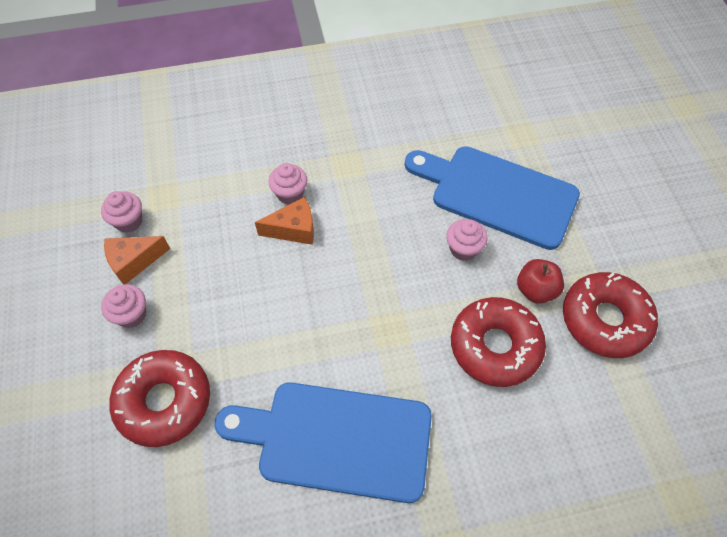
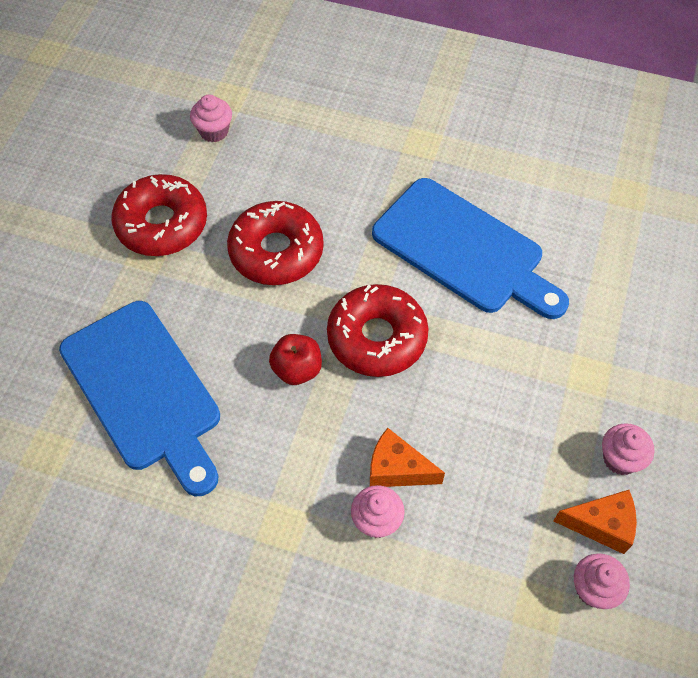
camera: 150 degrees left, 0 degrees up
(164, 401) = (609, 353): red donut -> red donut (377, 338)
(463, 249) = (231, 351): pink cupcake -> pink cupcake (214, 131)
(536, 290) = (197, 277): red apple -> red apple (297, 369)

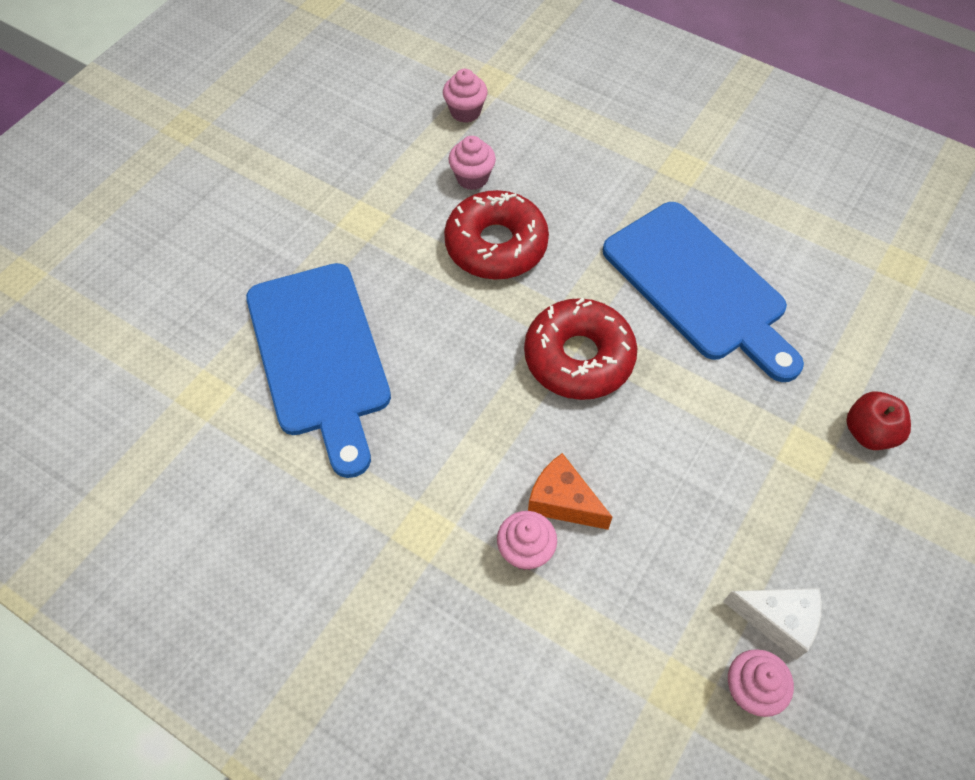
camera: 15 degrees right, 0 degrees up
(162, 224) = (386, 193): red donut -> none
(297, 369) = (484, 371): red apple -> red apple (869, 432)
(601, 525) = (777, 620): orange cheese -> white cheese
(620, 459) = (818, 552): pink cupcake -> pink cupcake (472, 178)

